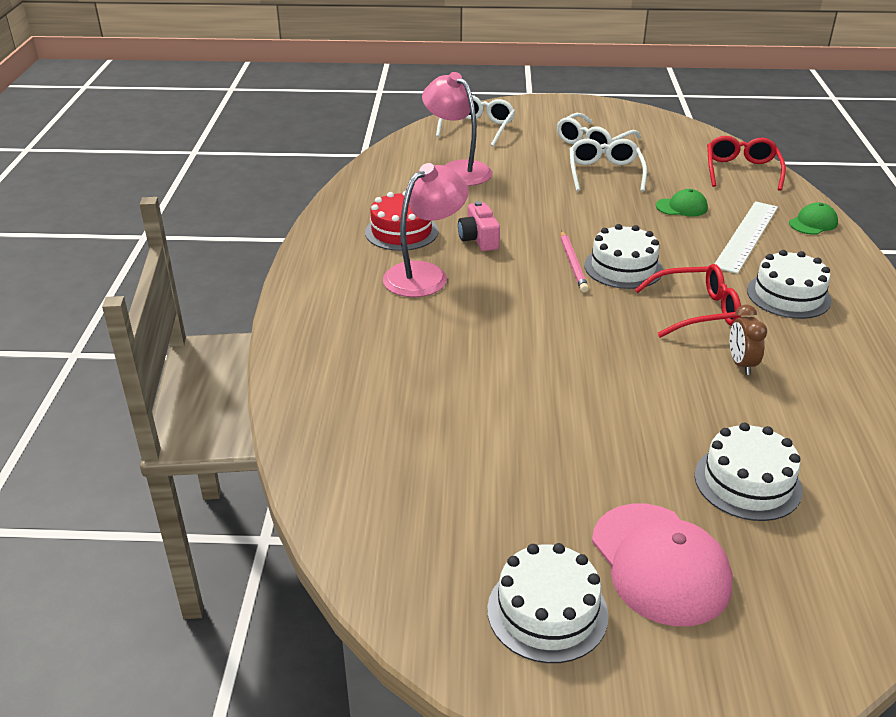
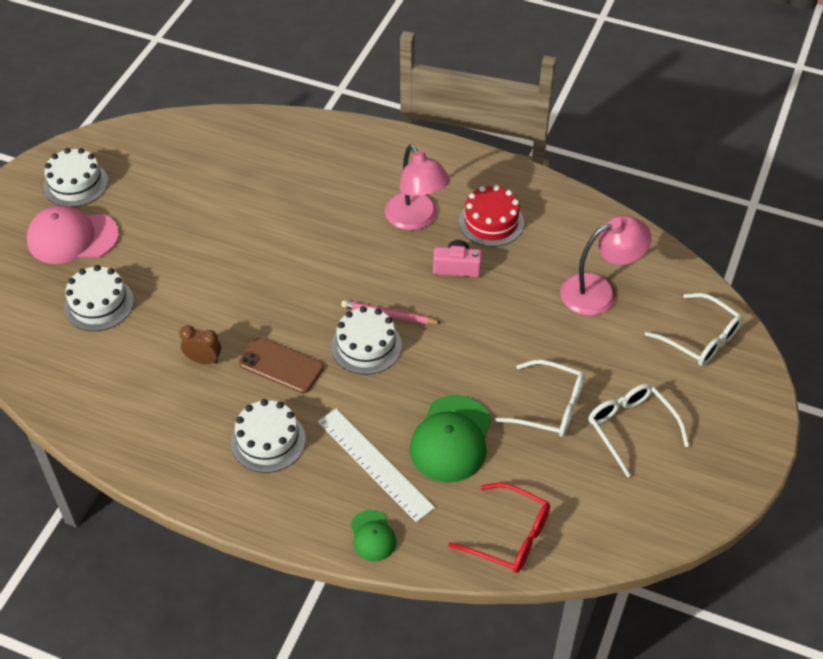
camera: 110 degrees right, 15 degrees up
(681, 207) = (451, 439): green cap -> green cap, size x1.88
(696, 311) = (281, 365): red glasses -> brown phone

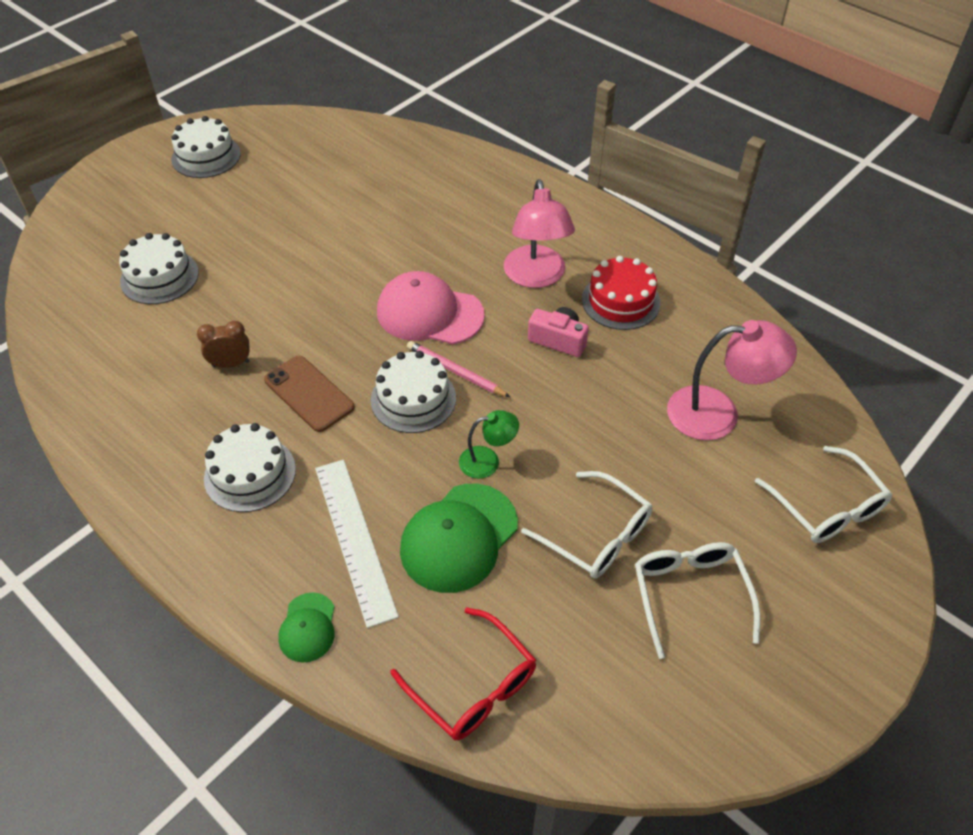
camera: 20 degrees right, 0 degrees up
(72, 238) = (172, 206): pink cap -> pink cap (429, 313)
(203, 360) = (231, 364): brown clock -> brown clock turned 45 degrees counterclockwise
(446, 377) = (488, 461): none -> green lamp

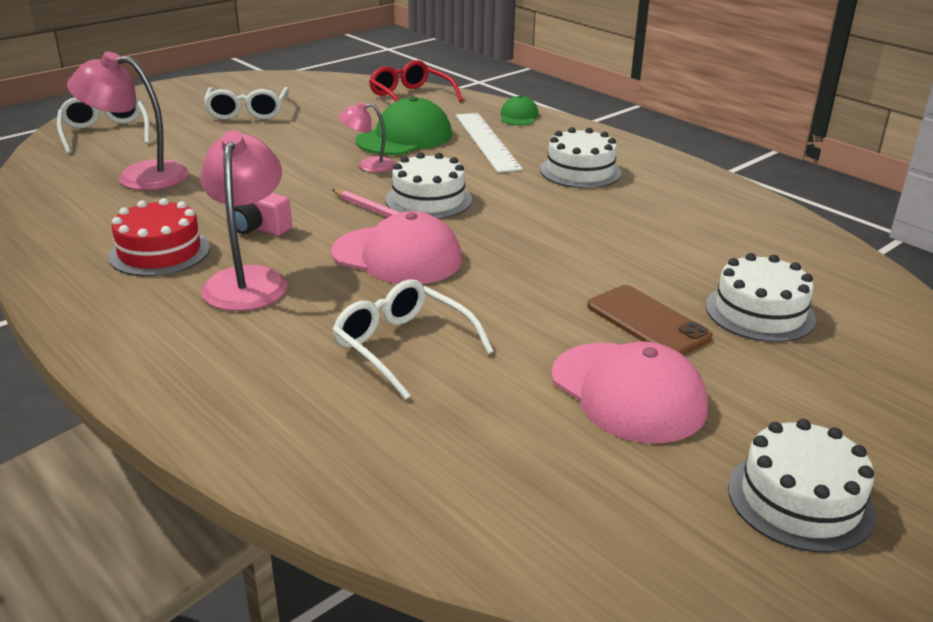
camera: 175 degrees left, 20 degrees down
(231, 364) = (625, 232): brown clock -> none
(274, 206) = (628, 392): none -> pink cap
(309, 393) = (535, 209): brown phone -> brown phone (647, 322)
(488, 461) = (368, 165): green lamp -> pink lamp
(596, 535) = (297, 133): white glasses -> white glasses (403, 346)

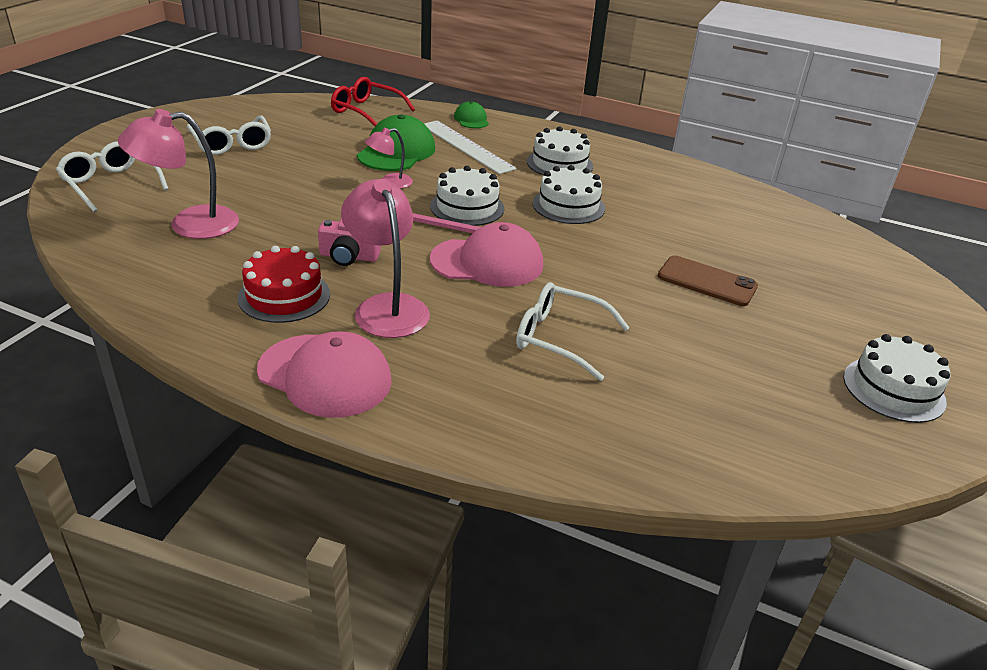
camera: 25 degrees left, 5 degrees up
(628, 392) = (738, 339): pink cap -> pink cap (325, 375)
(759, 312) = (769, 259): white cake -> white cake (568, 206)

